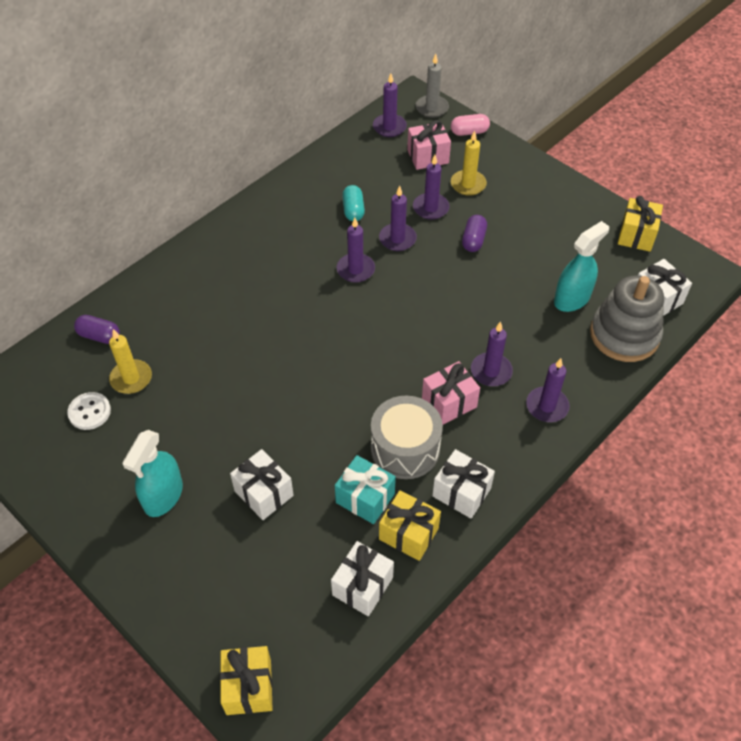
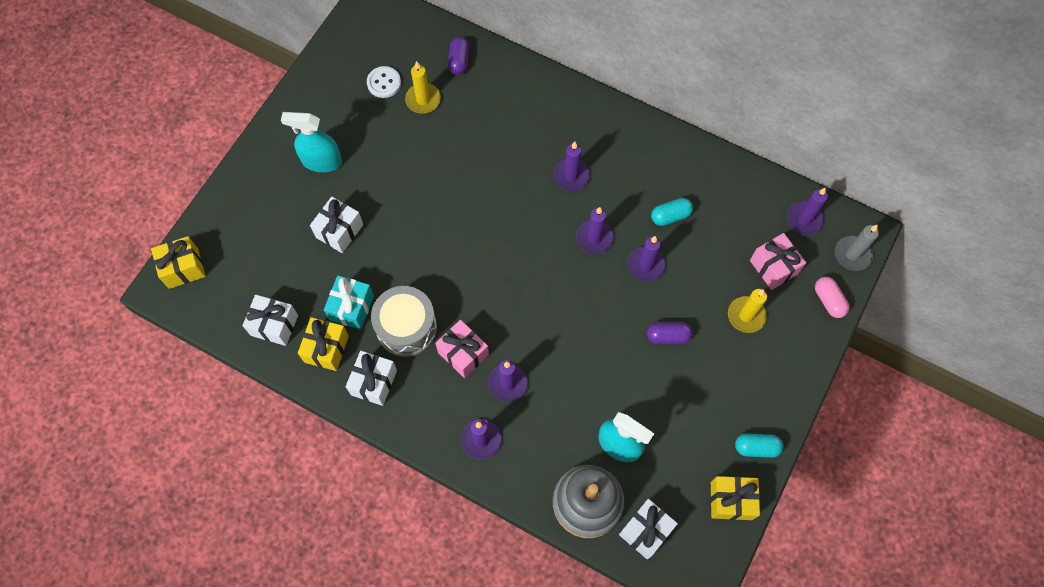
camera: 75 degrees right, 15 degrees up
(430, 208) = (699, 286): purple candle -> purple candle (571, 176)
(591, 208) = (756, 447): none -> turquoise capsule

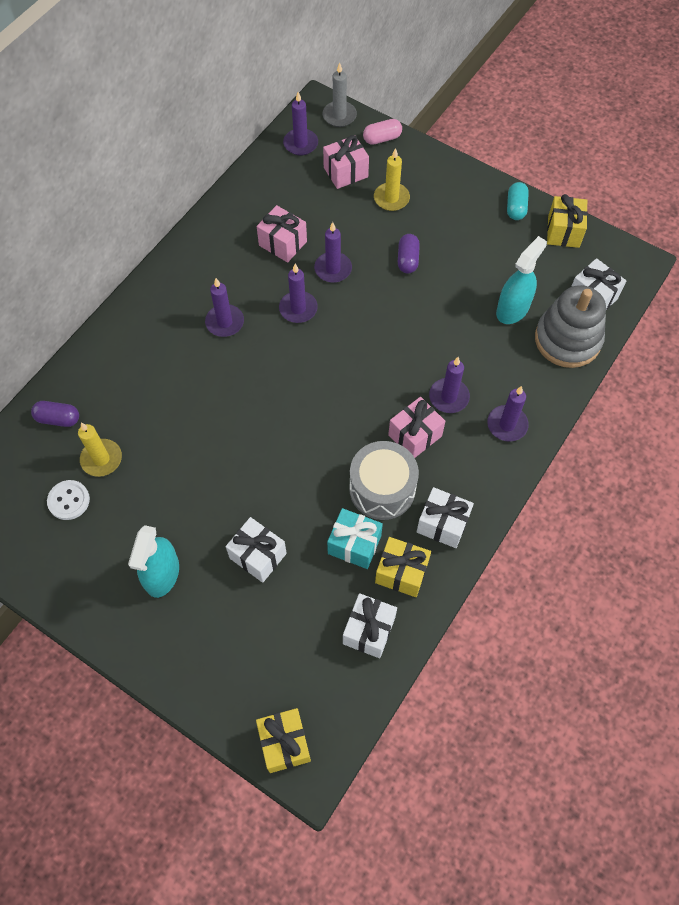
camera: 85 degrees left, 5 degrees down
(670, 216) = (283, 243): turquoise capsule -> pink gift

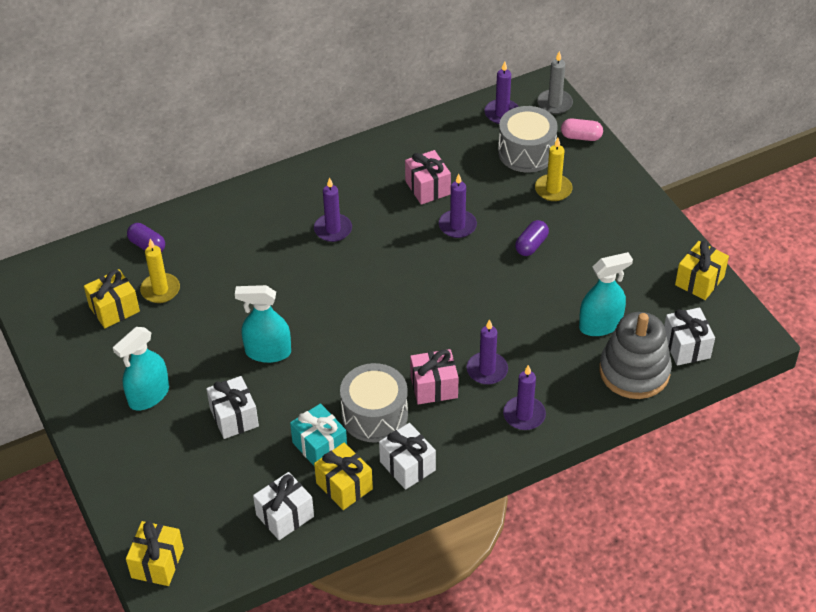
camera: 30 degrees right, 15 degrees down
(69, 500) = (114, 309): white button -> yellow gift
(245, 473) = (268, 352): none -> turquoise spray bottle
(298, 309) = (404, 244): purple candle -> none
(345, 172) = (526, 152): pink gift -> grey drum
(516, 208) = (667, 242): turquoise capsule -> none

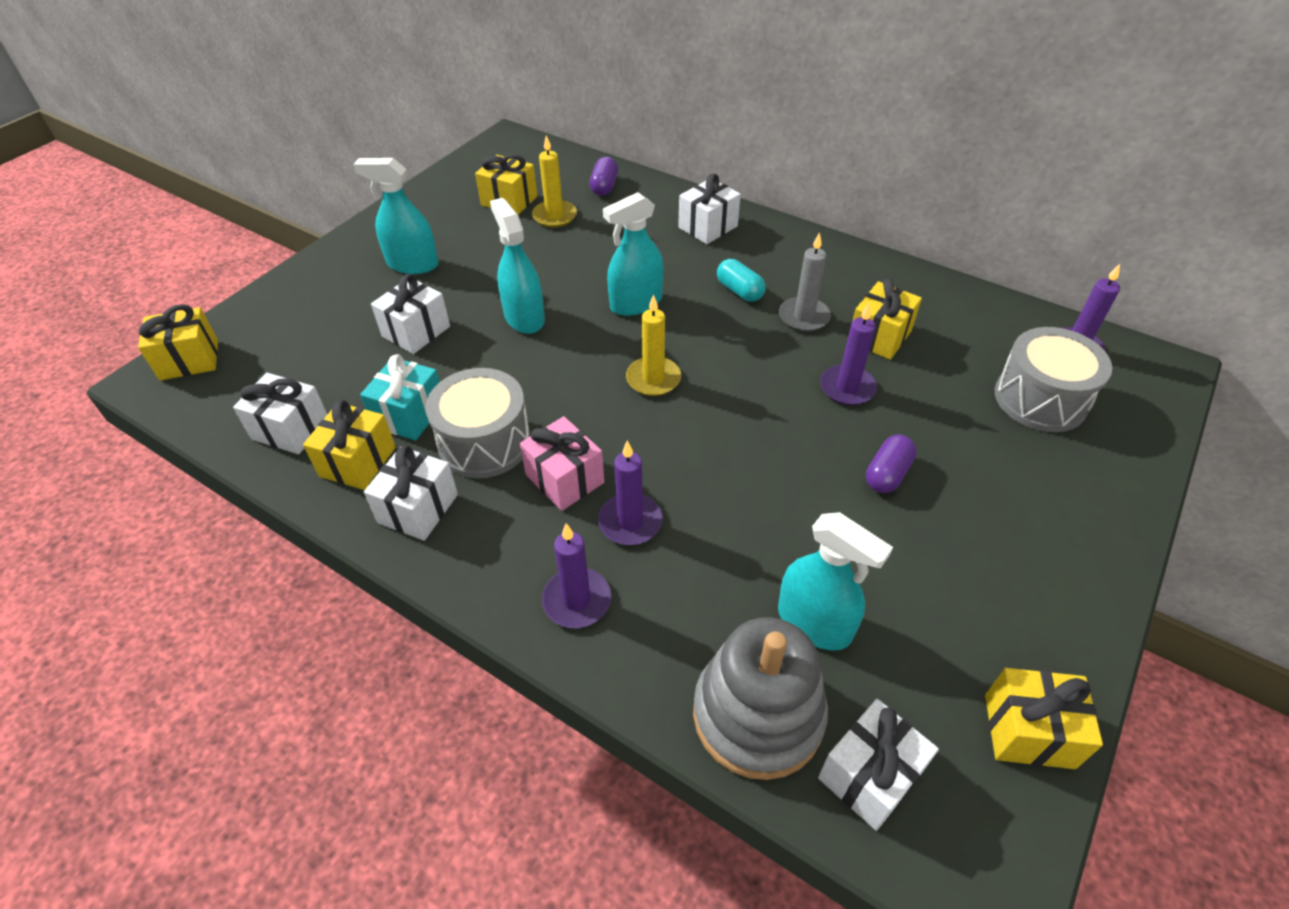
camera: 60 degrees right, 0 degrees up
(250, 212) = (708, 227): none -> white gift
(301, 287) = (636, 303): none -> turquoise spray bottle
(333, 229) = (739, 291): purple candle -> turquoise capsule
(427, 188) = (879, 336): pink gift -> yellow gift
(531, 245) = (887, 474): purple capsule -> purple capsule turned 60 degrees counterclockwise
(553, 189) = (1008, 454): yellow candle -> yellow candle (653, 379)
(554, 103) = (1157, 390): grey candle -> grey candle (804, 317)
(581, 137) = (1136, 443): pink capsule -> none

